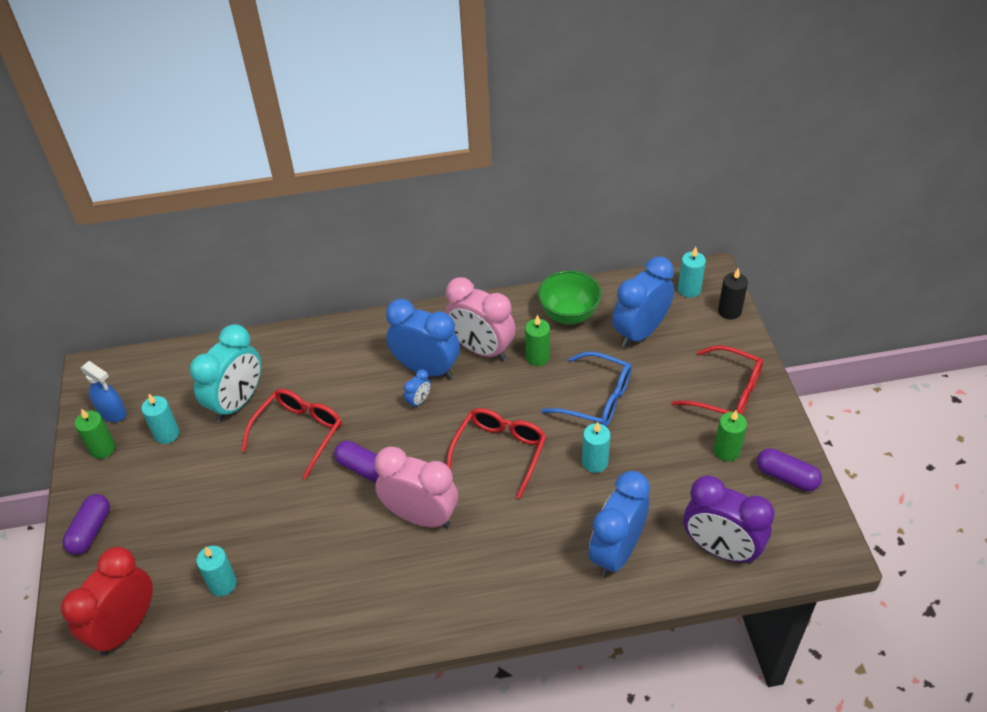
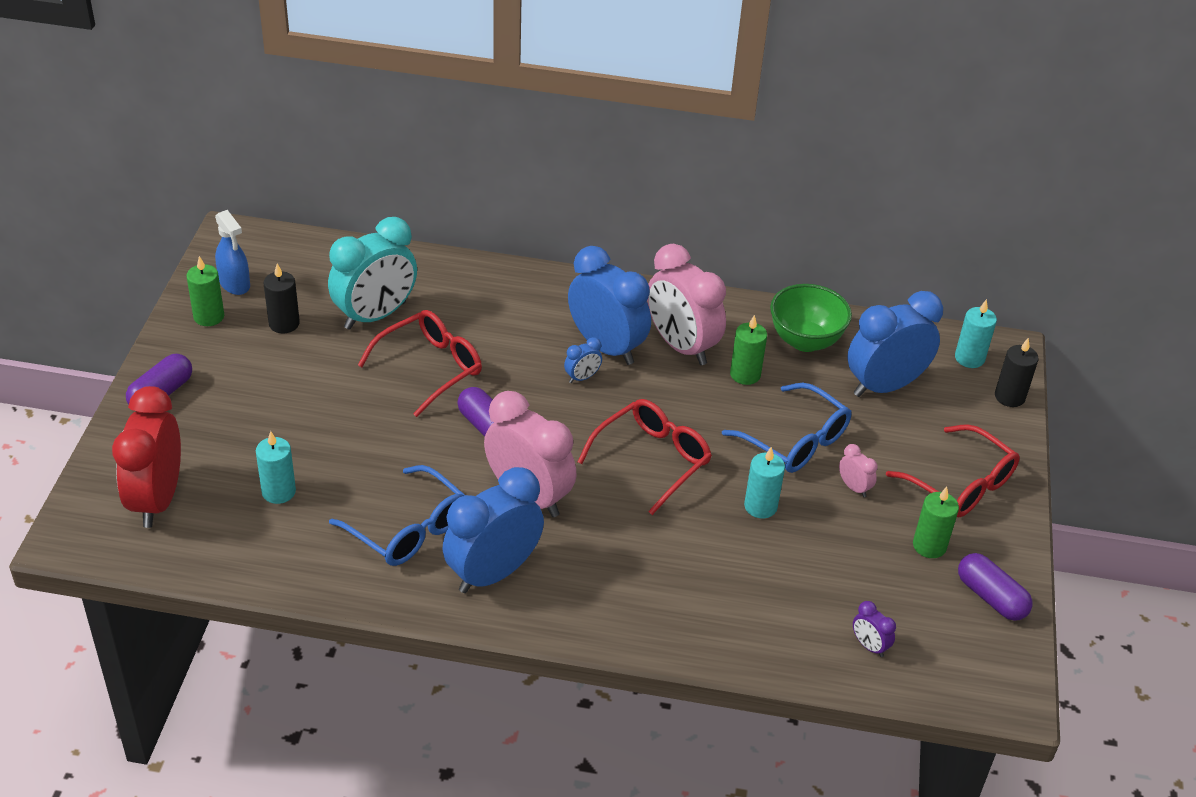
camera: 15 degrees right, 5 degrees down
(126, 627) = (157, 499): red clock -> red clock turned 45 degrees counterclockwise
(167, 434) = (284, 323): turquoise candle -> black candle
(340, 579) = (409, 529): none -> blue glasses
(616, 552) = (741, 608): blue clock -> blue clock (493, 573)
(654, 422) = (854, 487): none -> pink clock
(720, 549) = (869, 646): purple clock -> purple clock, size x0.42

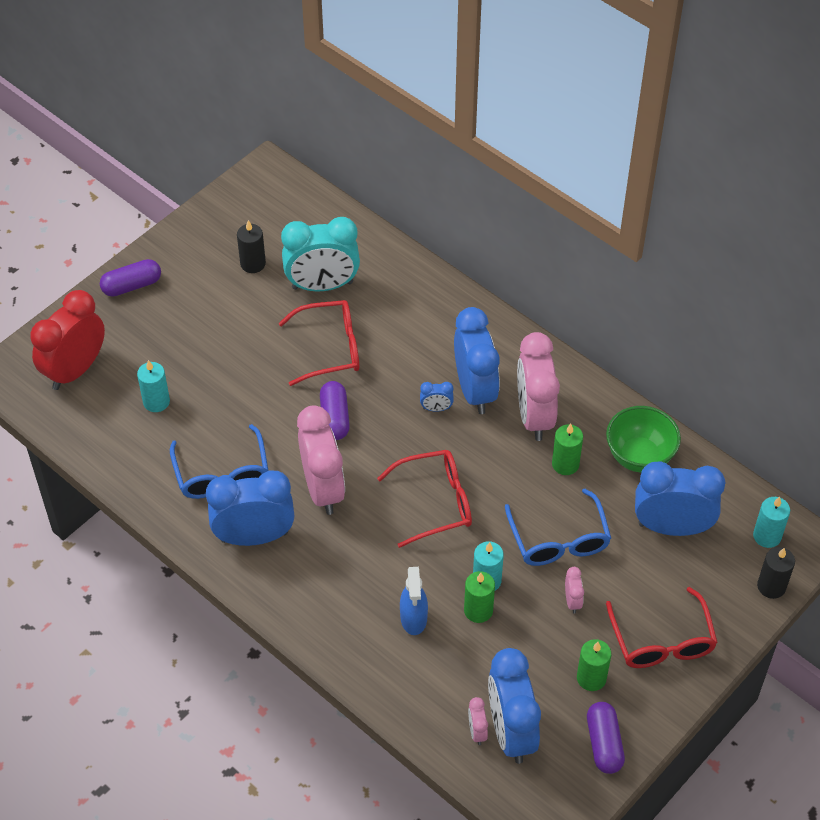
camera: 35 degrees right, 10 degrees up
(209, 316) = (205, 235): green candle -> green candle (478, 610)
(235, 284) = (241, 214): blue spray bottle -> blue spray bottle (413, 618)
(869, 646) = (477, 731): purple clock -> pink clock
(900, 629) = (511, 731): none -> blue clock

